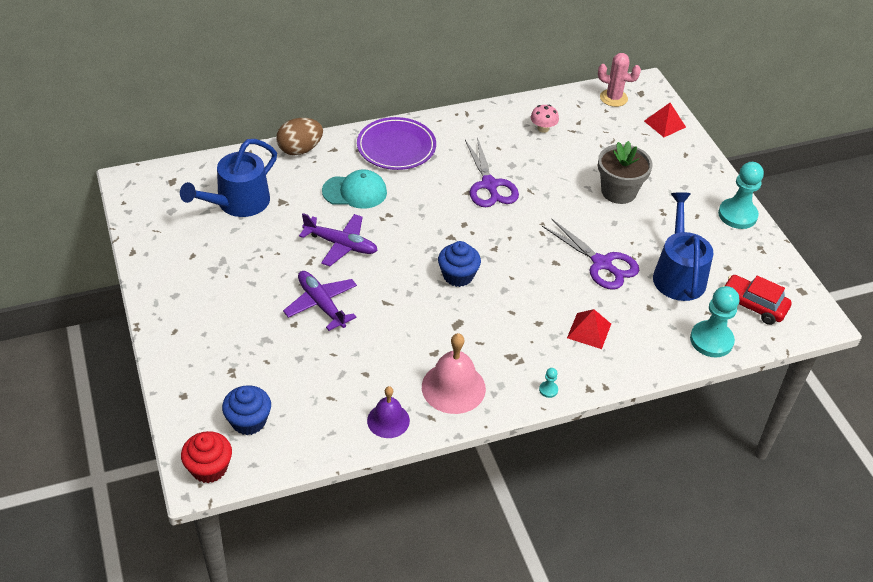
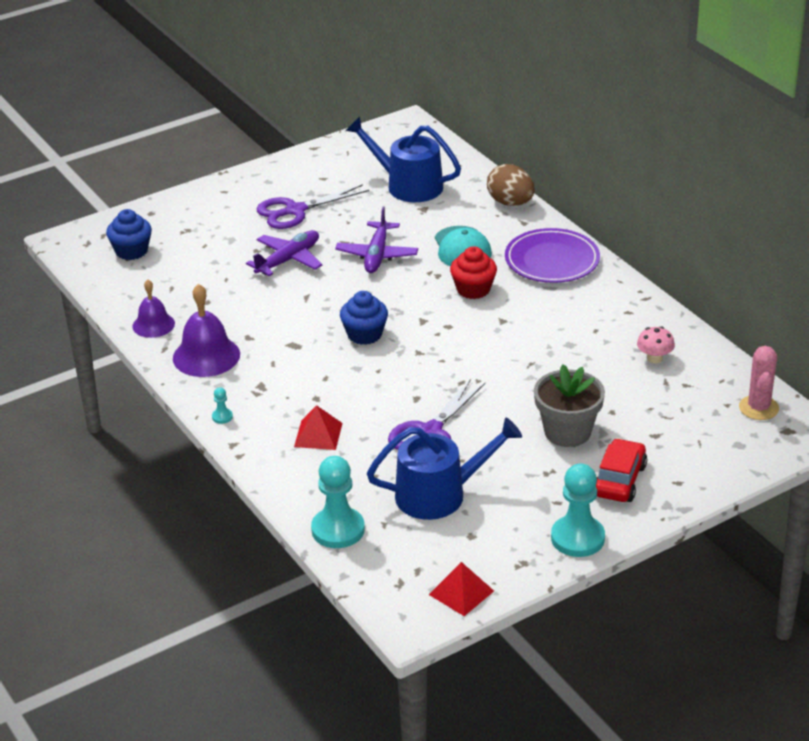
camera: 80 degrees right, 10 degrees down
(209, 468) = (75, 243): red cupcake -> red cupcake (473, 289)
(453, 387) = (206, 356): pink bell -> purple bell
(489, 185) = (523, 333): purple scissors -> purple scissors (295, 211)
(664, 124) = (732, 458): red pyramid -> red pyramid (461, 592)
(753, 305) = (411, 561): red car -> red car (619, 480)

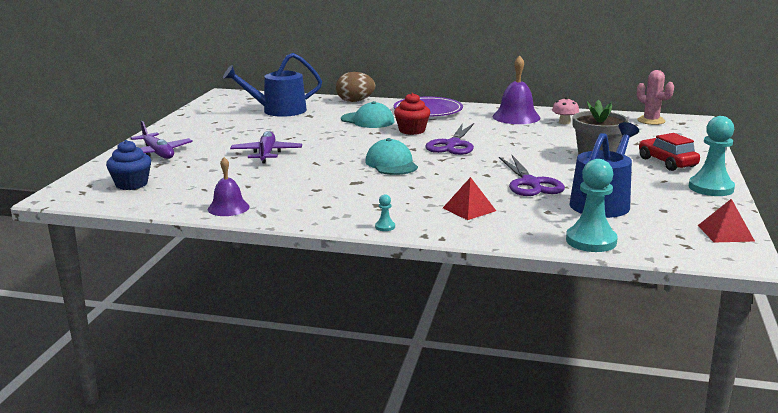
camera: 45 degrees left, 15 degrees down
(206, 356) = (305, 207): purple bell -> purple bell (516, 117)
(295, 211) = (224, 136): purple scissors -> purple scissors (452, 144)
(364, 334) = (391, 164): blue cupcake -> turquoise cap
(377, 255) = (322, 136): purple plane -> purple plane (158, 153)

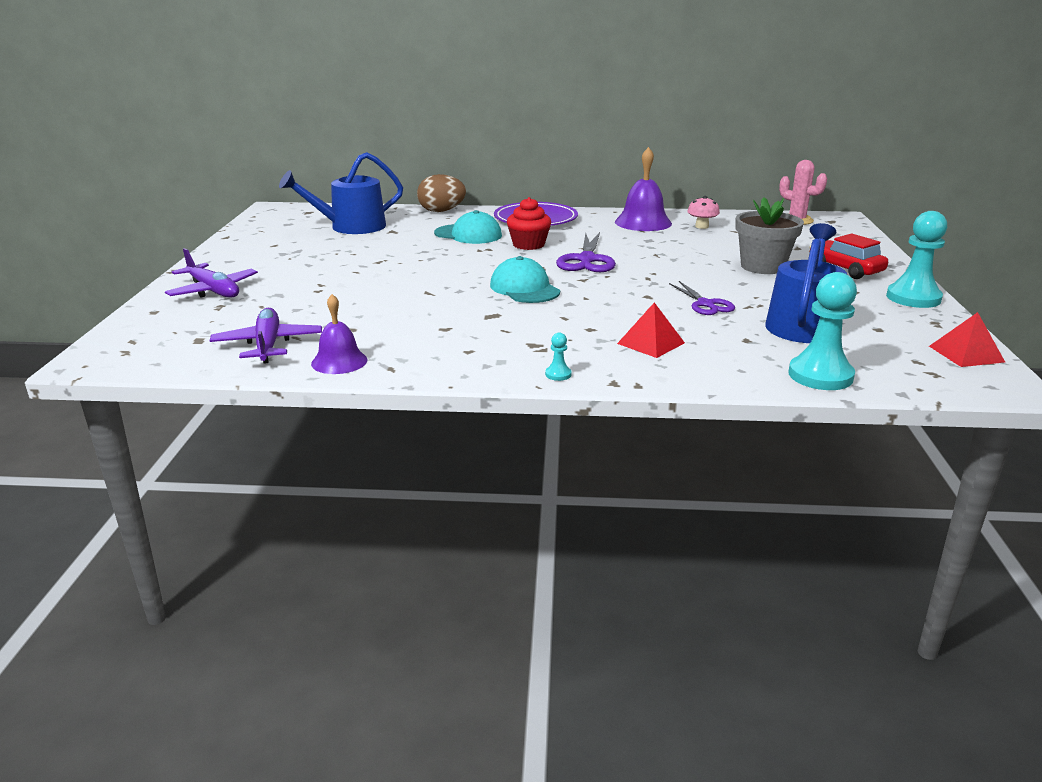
camera: 10 degrees left, 5 degrees up
(131, 184) = (192, 336): blue cupcake -> none
(266, 154) = (359, 284): purple plane -> purple plane (268, 345)
(530, 183) = (705, 304): purple scissors -> purple scissors, size x0.65

